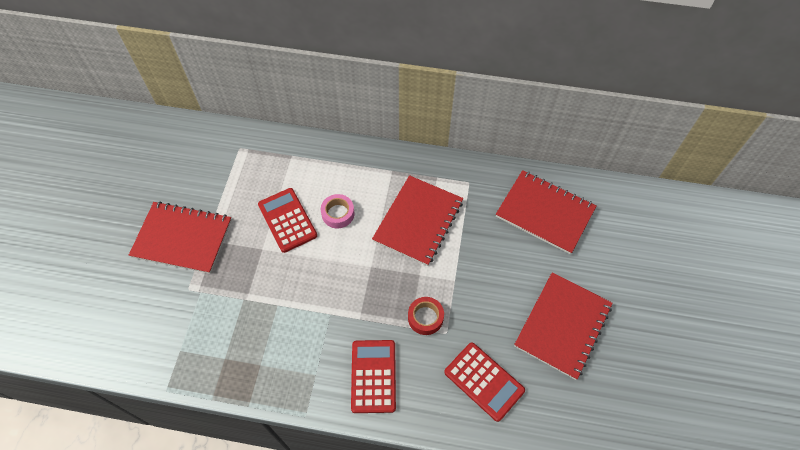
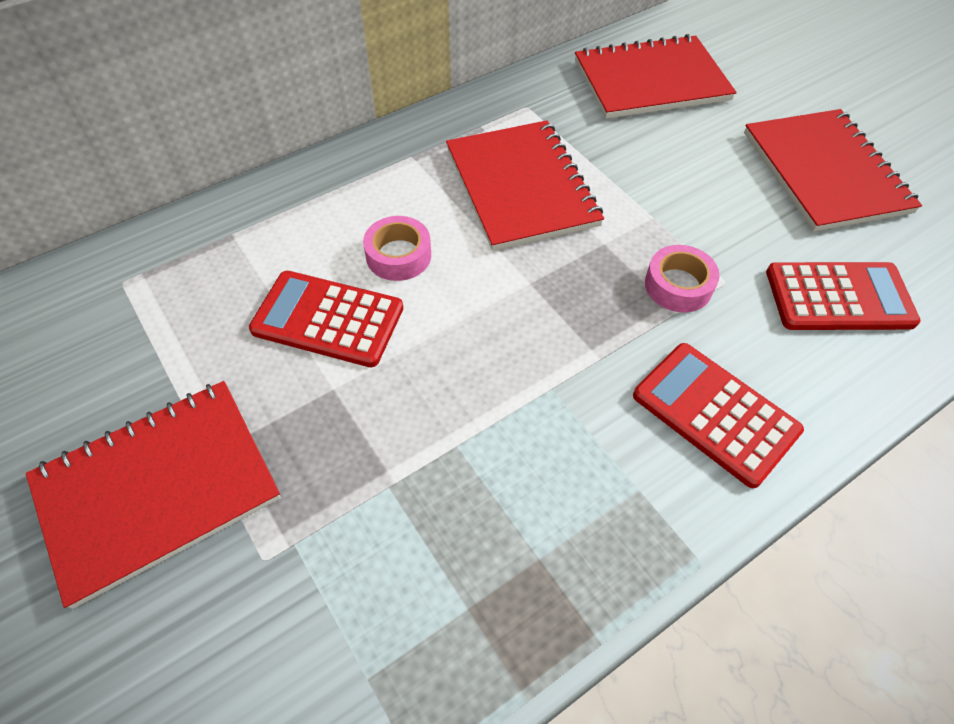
camera: 45 degrees left, 5 degrees down
(425, 318) = (678, 285): red tape -> pink tape

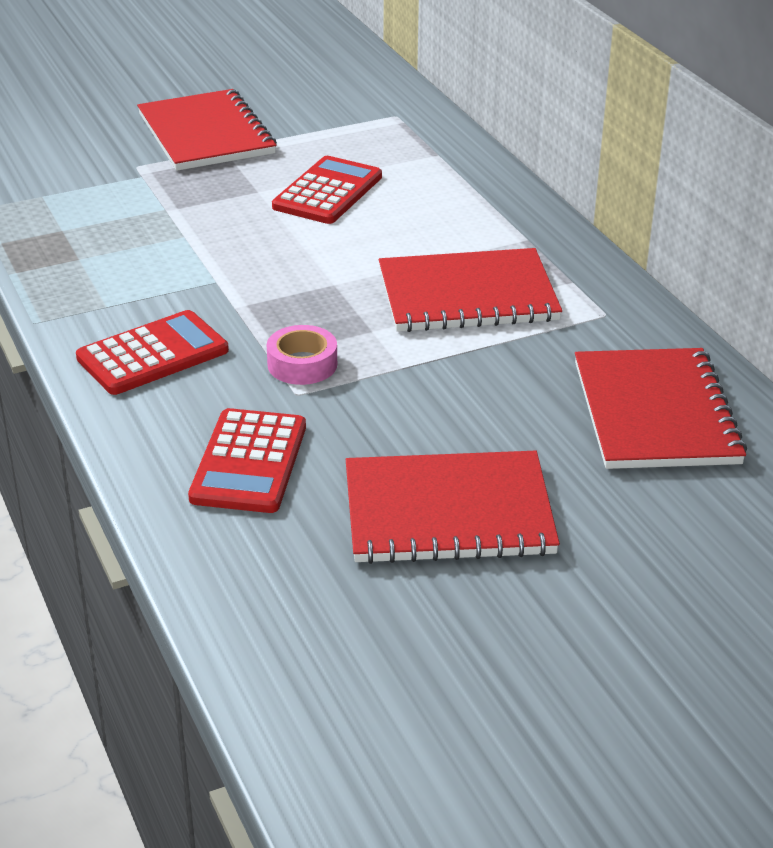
camera: 100 degrees right, 20 degrees down
(398, 255) = (390, 225): pink tape -> none

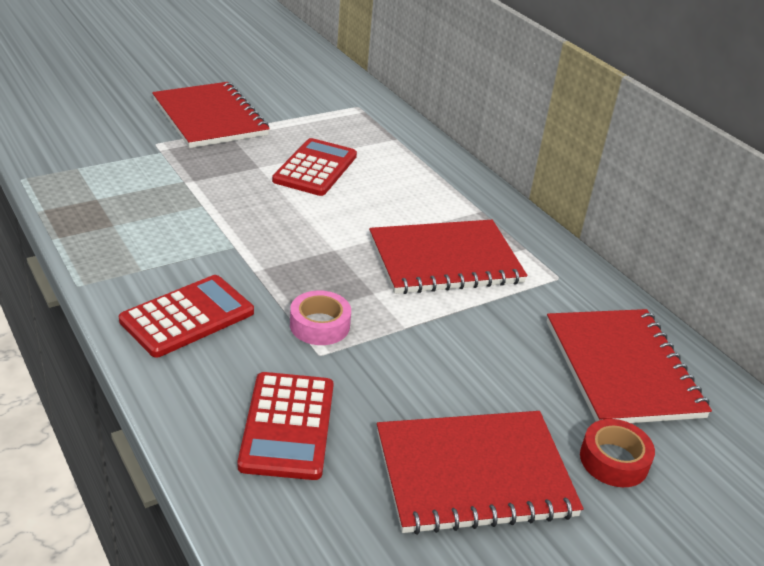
camera: 10 degrees left, 0 degrees up
(615, 503) = (614, 460): none -> red tape

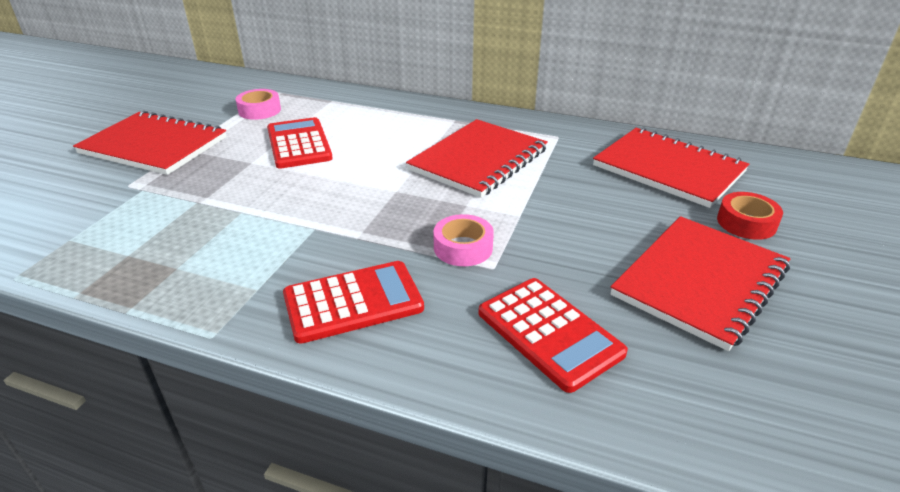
camera: 35 degrees left, 0 degrees up
(187, 317) = (353, 302): red calculator -> red calculator turned 60 degrees clockwise
(324, 121) = (259, 110): none -> pink tape

